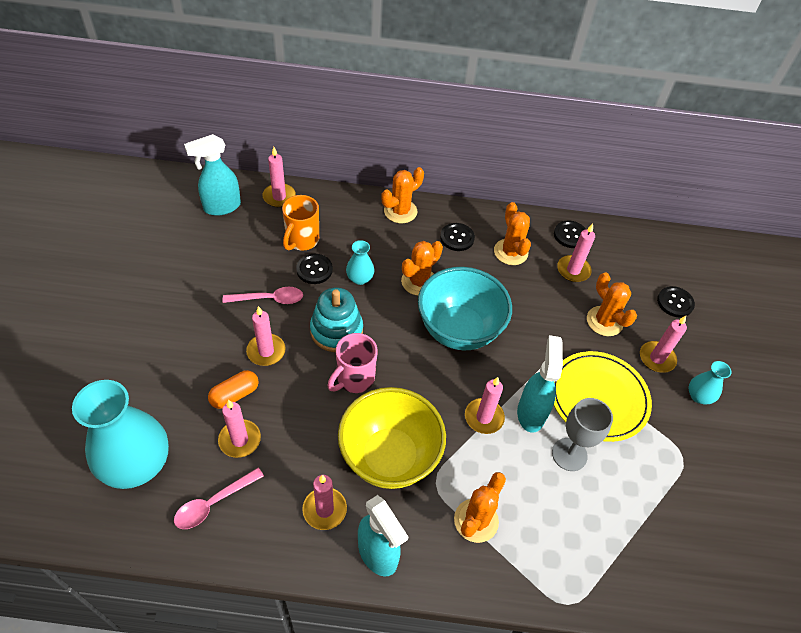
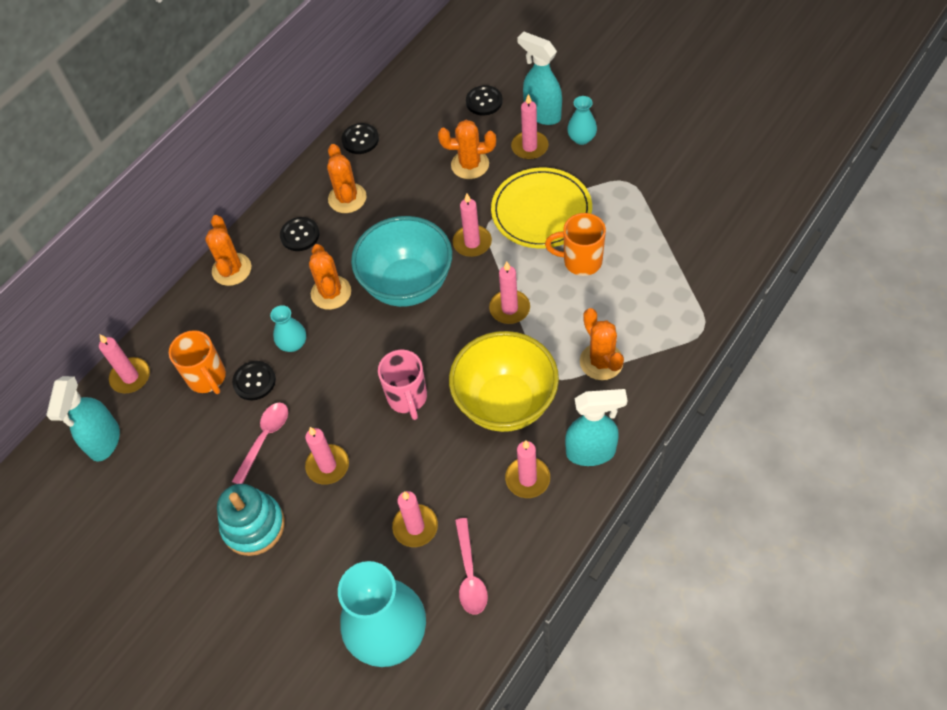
camera: 50 degrees left, 5 degrees up
(235, 395) = (362, 514): orange capsule -> none
(336, 330) = (342, 391): turquoise stacking toy -> turquoise stacking toy (253, 526)
(510, 252) = (347, 198): orange cactus -> orange cactus turned 60 degrees clockwise
(531, 413) = (526, 269): turquoise spray bottle -> turquoise spray bottle (542, 114)
(569, 454) = (580, 261): grey goblet -> orange mug
(573, 270) = (401, 159): pink candle -> pink candle (472, 243)

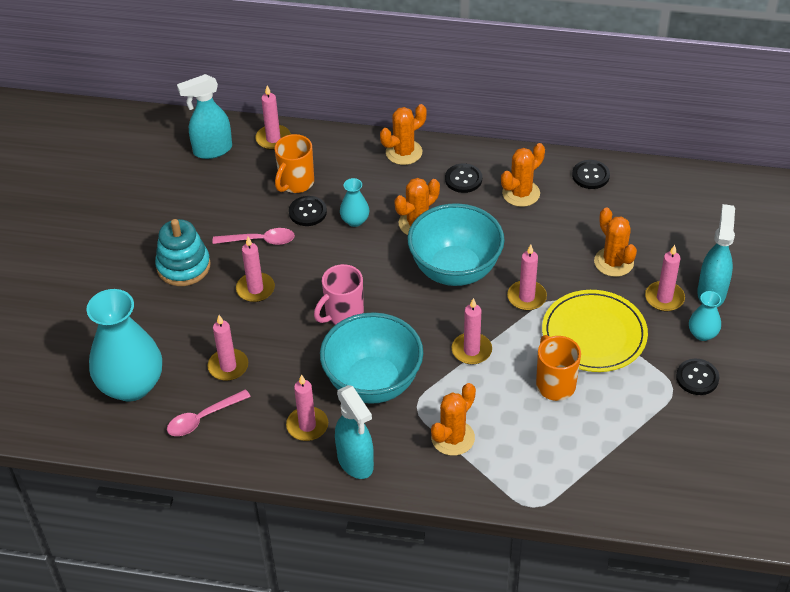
camera: 60 degrees right, 10 degrees down
(484, 101) = (696, 244): black button -> black button (697, 378)
(505, 403) = (373, 383): yellow bowl -> turquoise bowl

